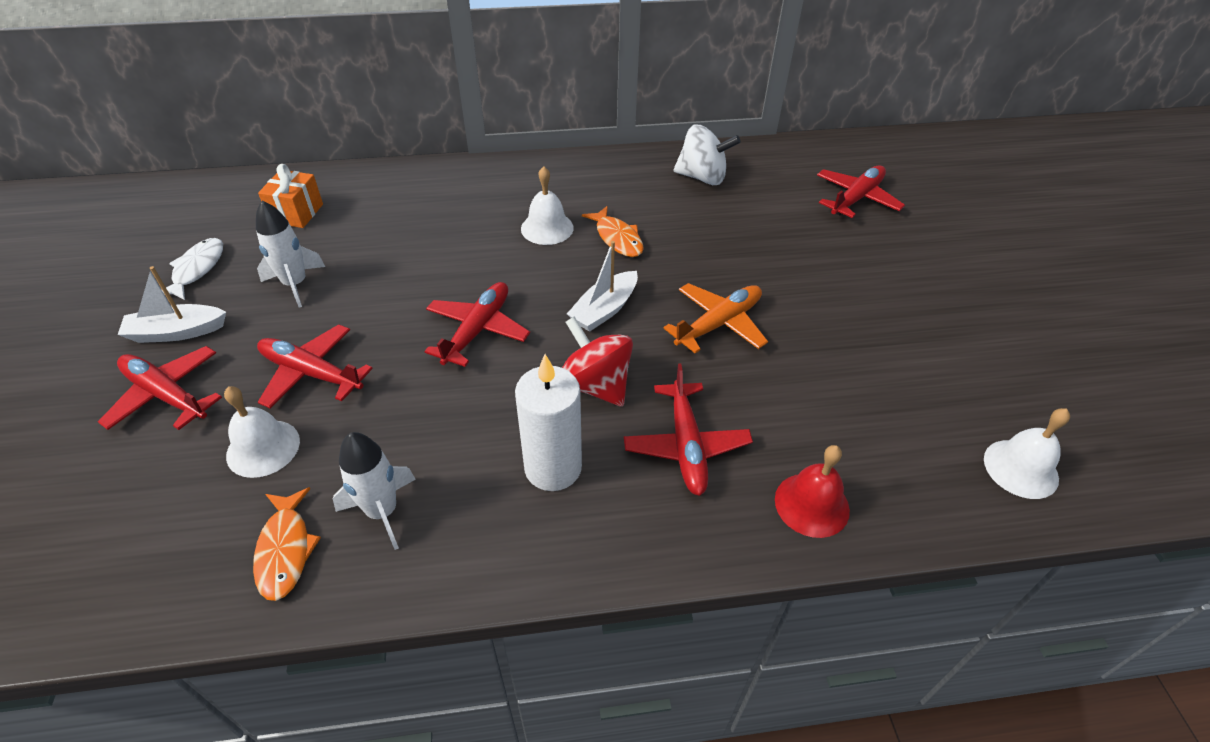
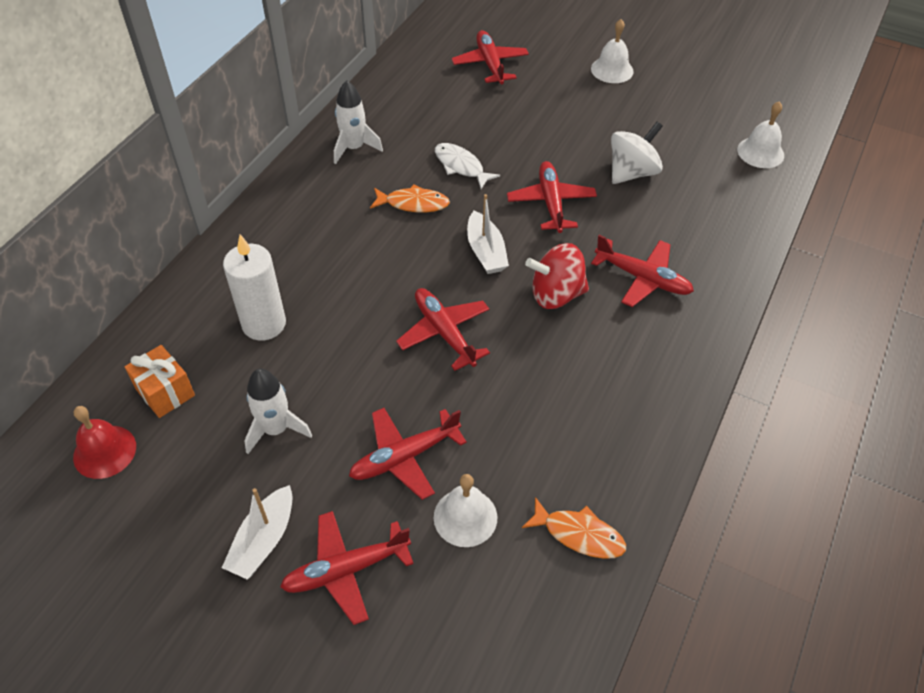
camera: 55 degrees left, 5 degrees up
(197, 269) = (179, 499): white fish -> white fish (461, 166)
(382, 511) = (583, 463): white rocket -> white rocket (354, 148)
(547, 228) = (361, 236): white bell -> white bell (612, 70)
(553, 468) = (612, 353): white candle -> white candle (264, 324)
(702, 177) = (388, 120): white spinning top -> white spinning top (632, 172)
(718, 324) = (551, 203): orange plane -> red plane
(812, 504) = (725, 249): red bell -> red bell (104, 451)

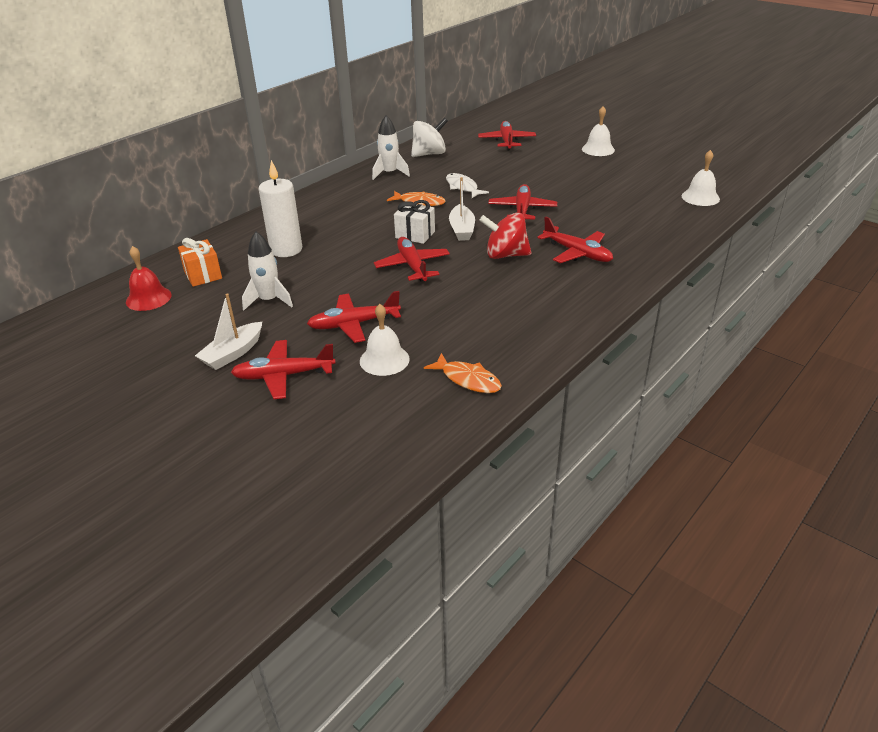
camera: 15 degrees right, 15 degrees down
(428, 270) = (415, 235): none -> white gift
(632, 172) = (591, 200): white spinning top -> white spinning top (429, 154)

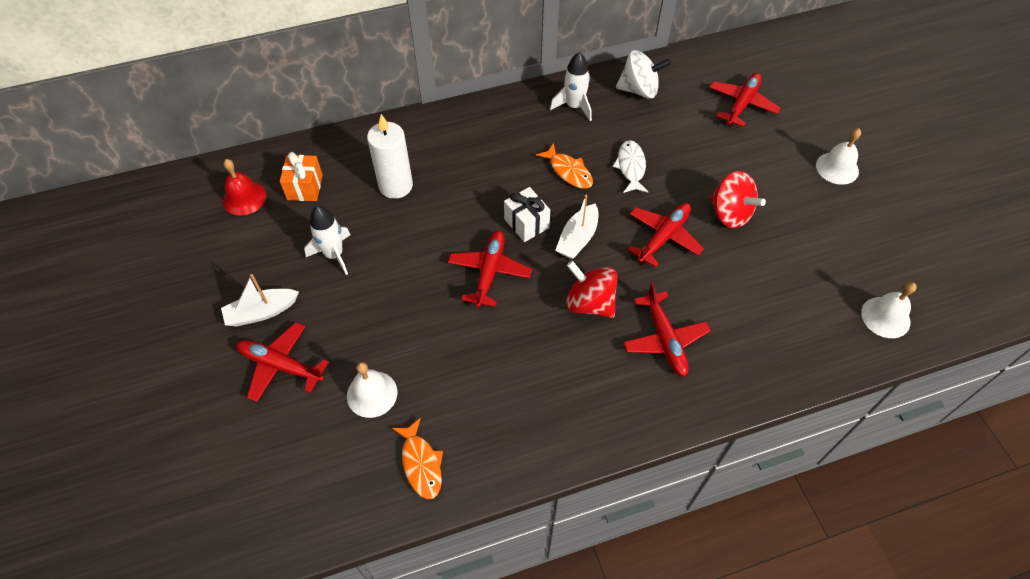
camera: 30 degrees right, 20 degrees up
(354, 324) = (380, 329): red plane -> none
(554, 187) = (730, 213): none -> red spinning top

